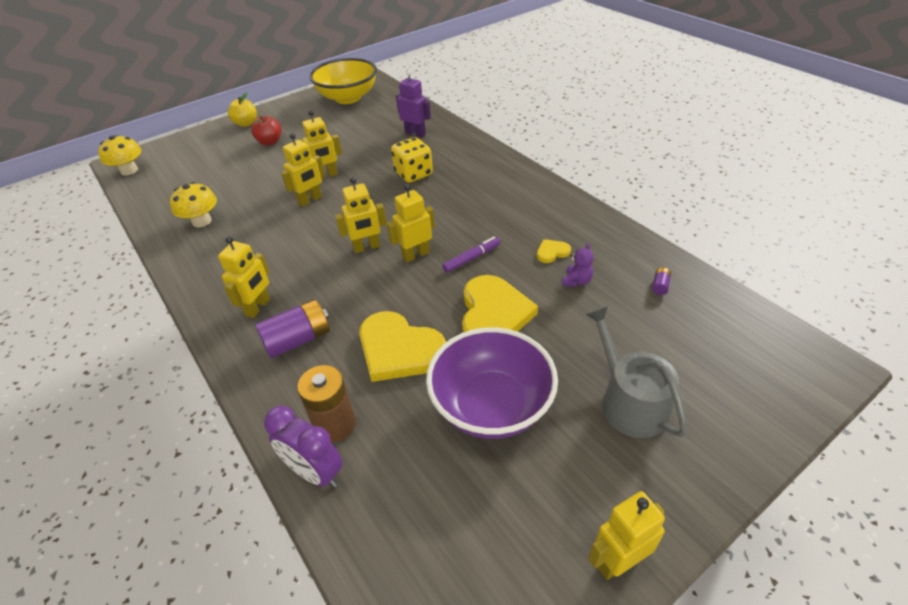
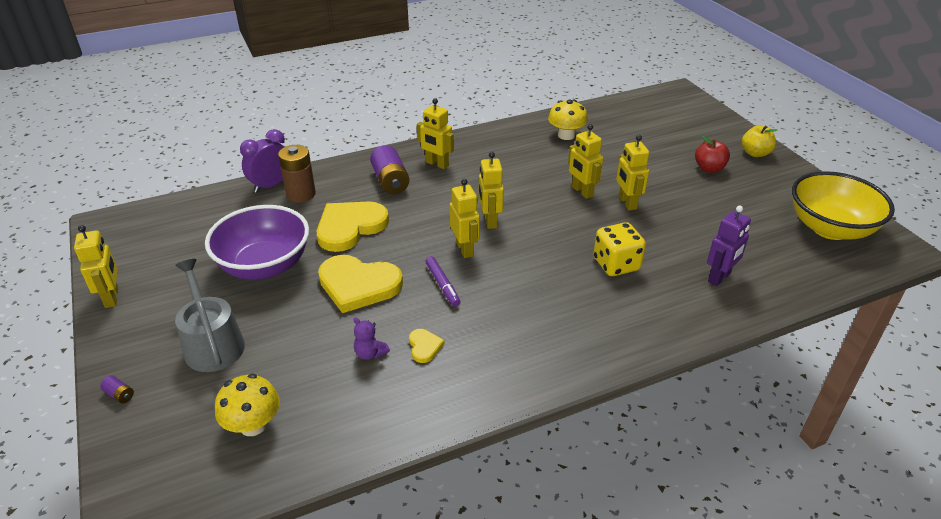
camera: 100 degrees right, 5 degrees down
(129, 170) = (663, 96): yellow mushroom -> yellow mushroom (253, 425)
(629, 401) = (212, 344): grey watering can -> grey watering can turned 105 degrees counterclockwise
(660, 286) = (326, 421): purple battery -> purple battery (119, 394)

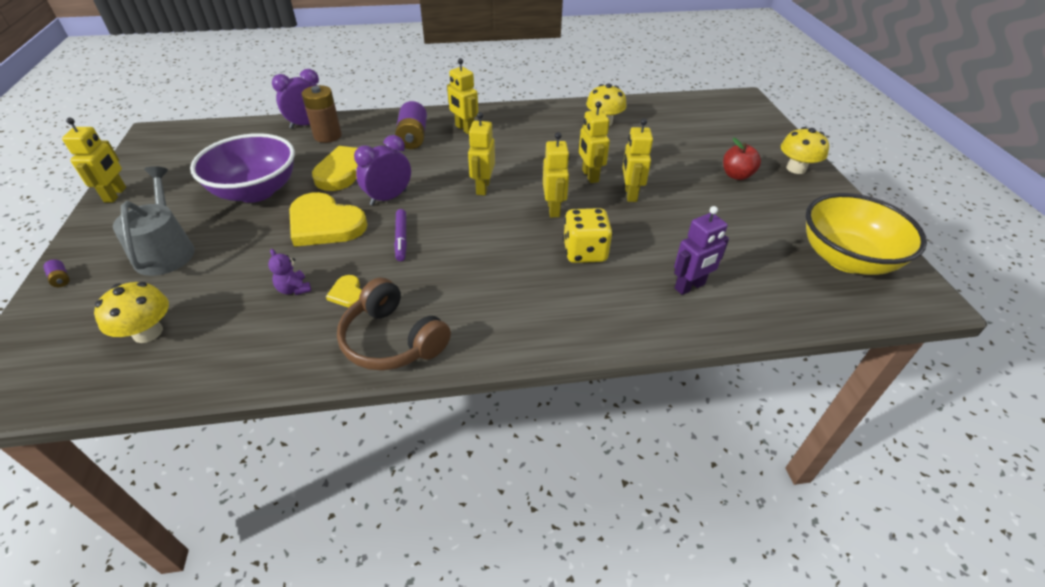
camera: 15 degrees right, 5 degrees up
(405, 247) = (388, 198): none -> purple clock
(424, 346) = (347, 293): yellow heart -> yellow heart turned 150 degrees clockwise
(465, 249) = (443, 209): yellow robot -> yellow robot (553, 209)
(493, 379) = (392, 340): none -> brown headphones
(755, 153) = (796, 168): yellow apple -> yellow mushroom

